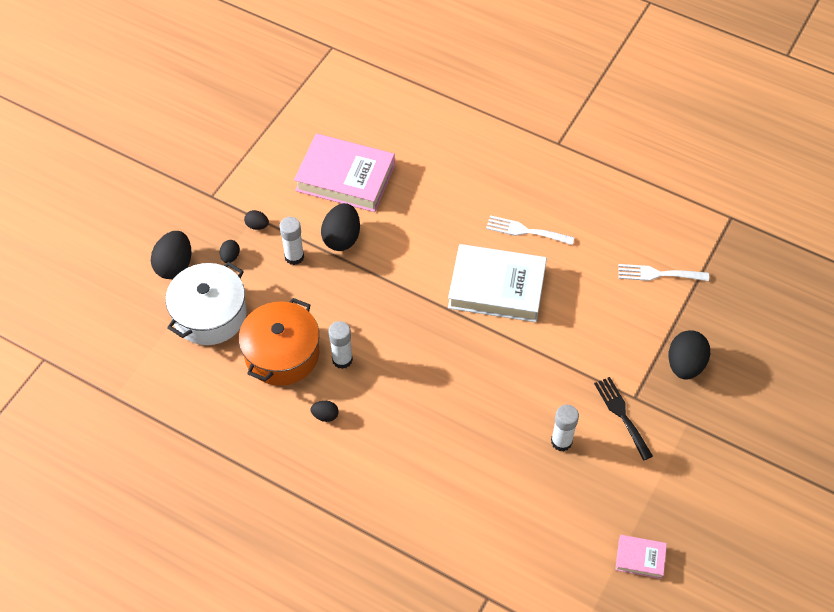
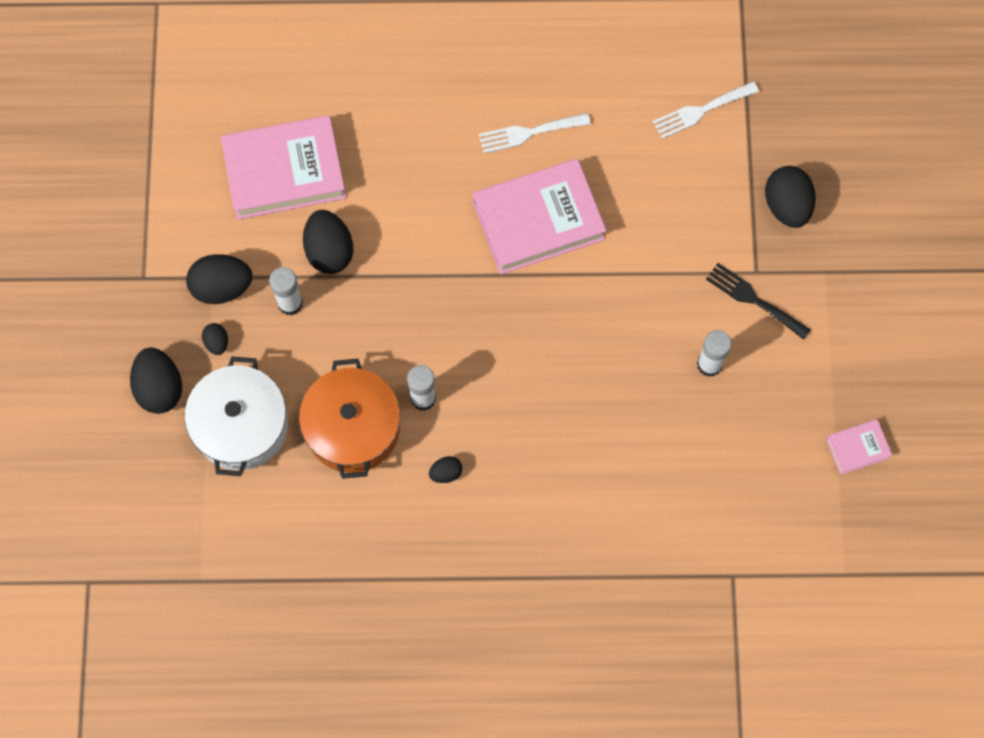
camera: 30 degrees left, 15 degrees up
(257, 225) = (222, 287): black egg -> black egg, size x1.96
(497, 288) = (538, 220): white book -> pink book

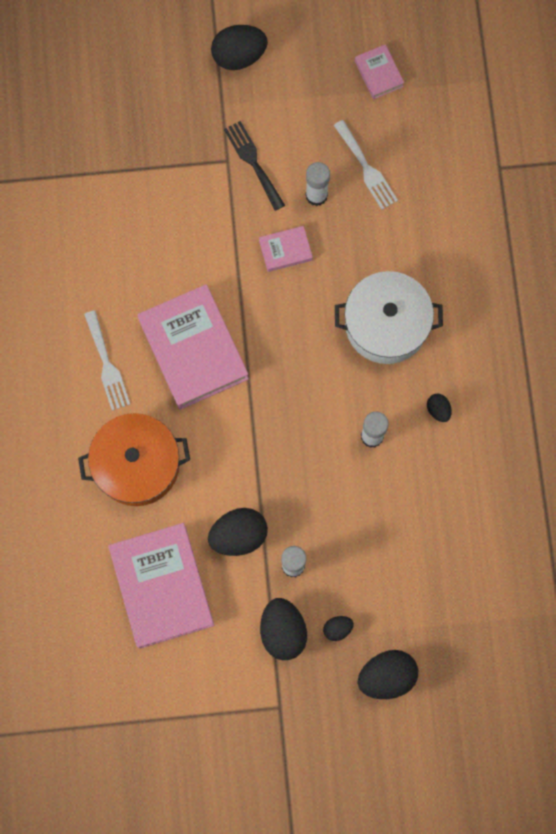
camera: 95 degrees left, 5 degrees up
(241, 426) = (414, 596): white pot -> white pot (386, 324)
(352, 428) = (405, 495): orange pot -> orange pot (137, 465)
(646, 325) = (285, 250): none -> pink book
(701, 111) = (75, 215): white fork -> white fork (366, 168)
(753, 299) = (253, 162): black fork -> black fork turned 120 degrees clockwise
(787, 205) = (162, 138): black egg -> black egg (239, 56)

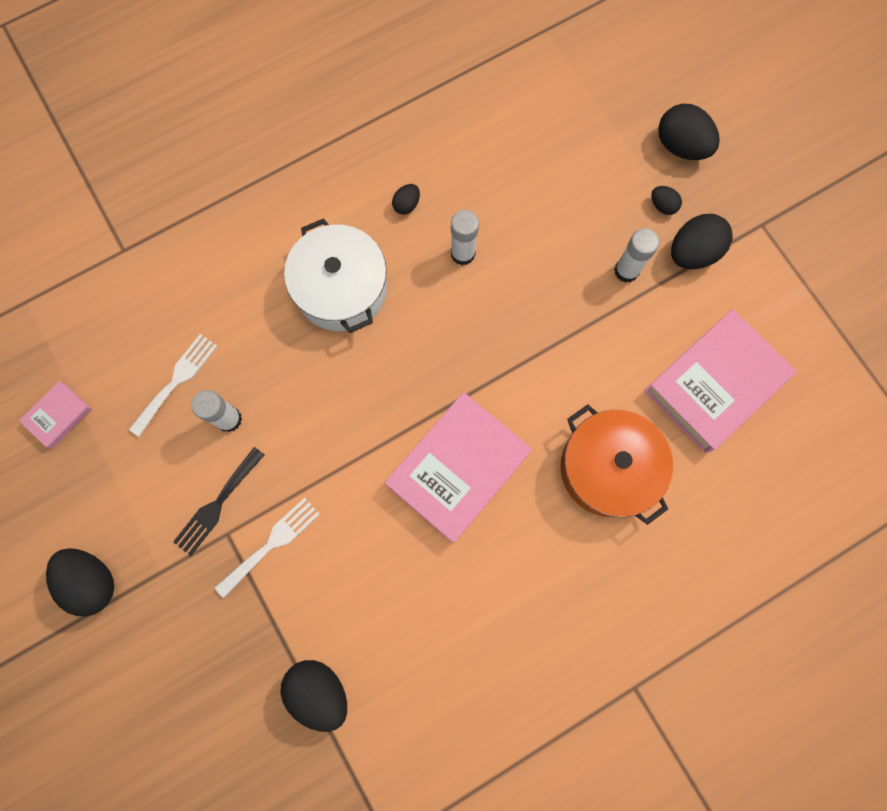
camera: 115 degrees left, 0 degrees up
(107, 365) = (519, 553): white fork -> white fork (272, 543)
(238, 535) = (625, 334): black egg -> black egg (319, 690)
(285, 250) = (305, 423): pink book -> none

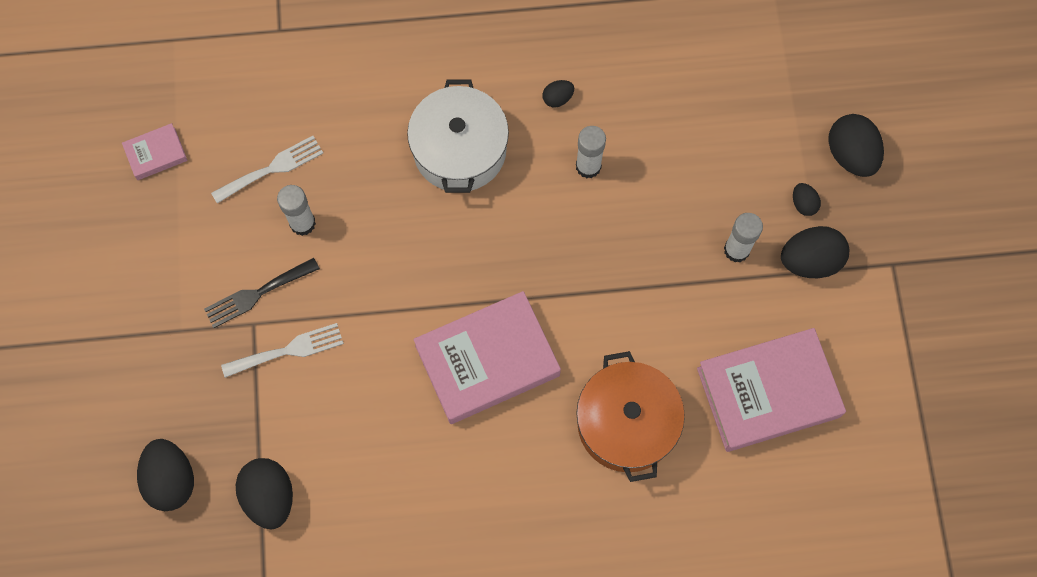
camera: 25 degrees right, 5 degrees down
(92, 581) = (119, 311): black egg -> black egg (171, 480)

